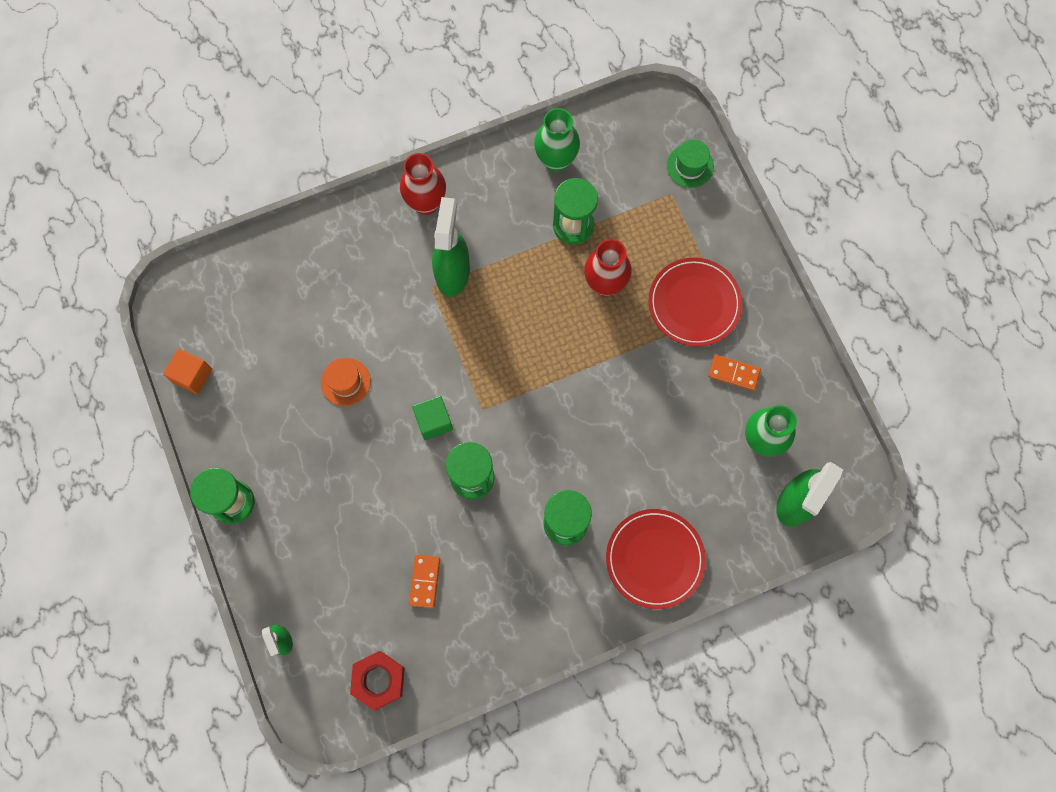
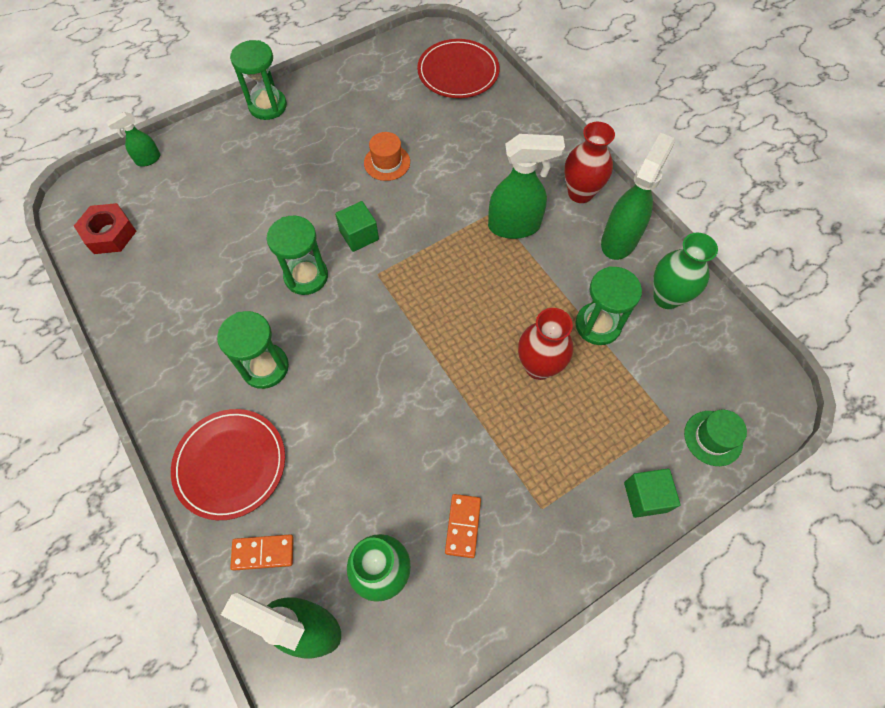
camera: 80 degrees right, 10 degrees down
(192, 375) = (374, 62): orange cube -> none
(425, 581) = (202, 254): orange domino -> orange domino (263, 553)
(487, 183) = (619, 240): none -> green spray bottle
(694, 303) = (540, 467): red plate -> red plate (458, 72)
(730, 230) = (645, 497): none -> green cube

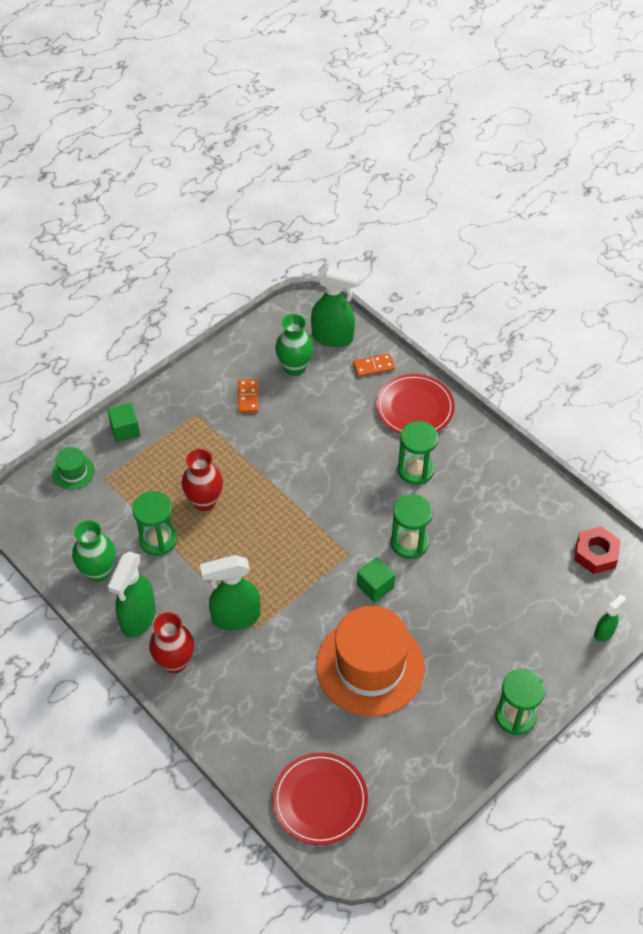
camera: 170 degrees right, 10 degrees down
(387, 162) = (370, 666): orange hat -> orange hat, size x2.31

